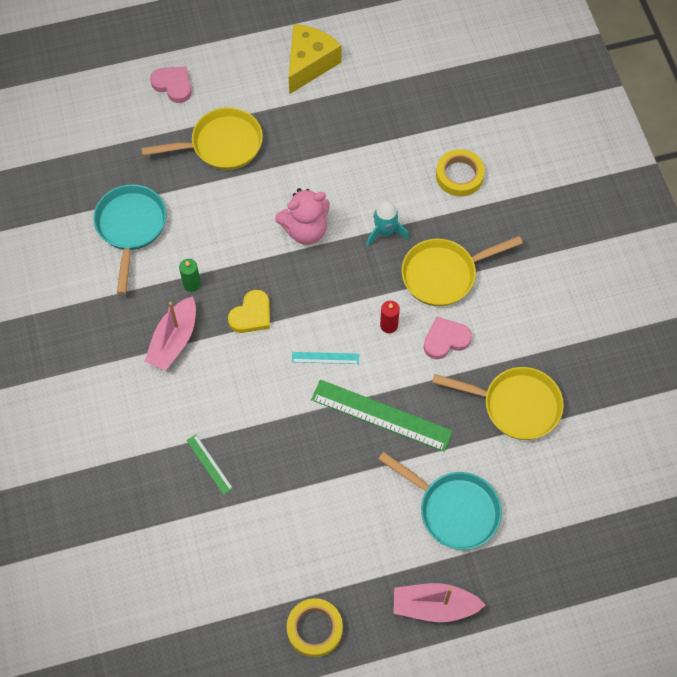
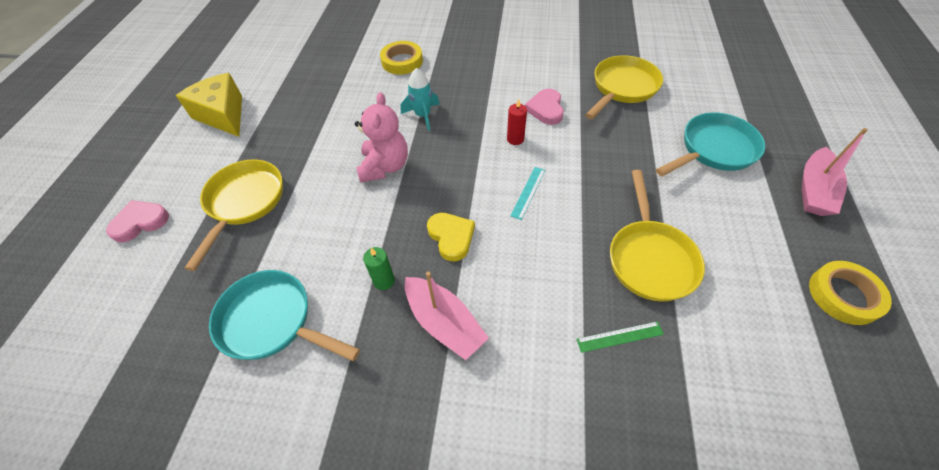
camera: 65 degrees left, 10 degrees down
(381, 415) = (605, 170): green ruler -> none
(443, 274) = (484, 93): yellow pan -> yellow pan (650, 258)

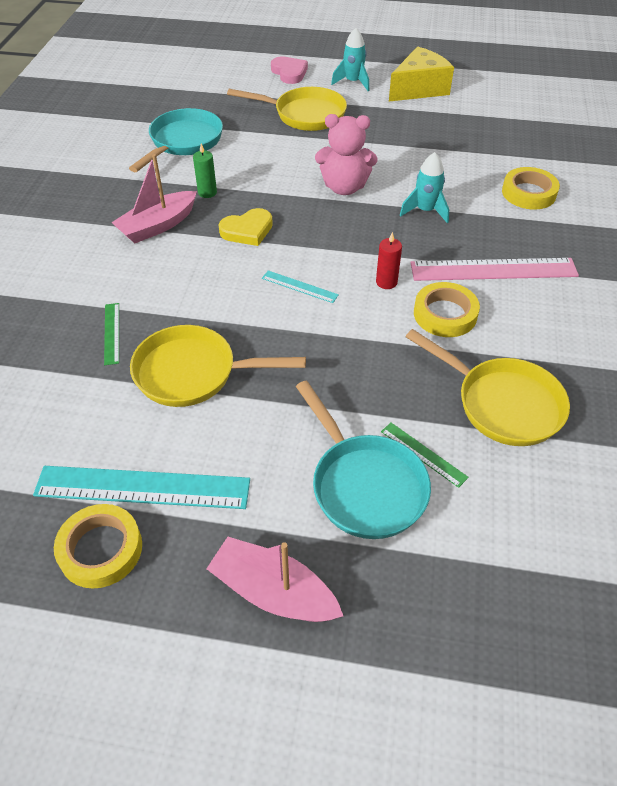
camera: 90 degrees right, 5 degrees down
(189, 164) = (353, 82): none -> turquoise rocket
(494, 84) = (493, 269): none -> pink ruler
(546, 109) = (445, 314): pink heart -> yellow tape
(677, 123) = (423, 454): none -> green ruler
(777, 276) = (142, 487): none -> turquoise ruler

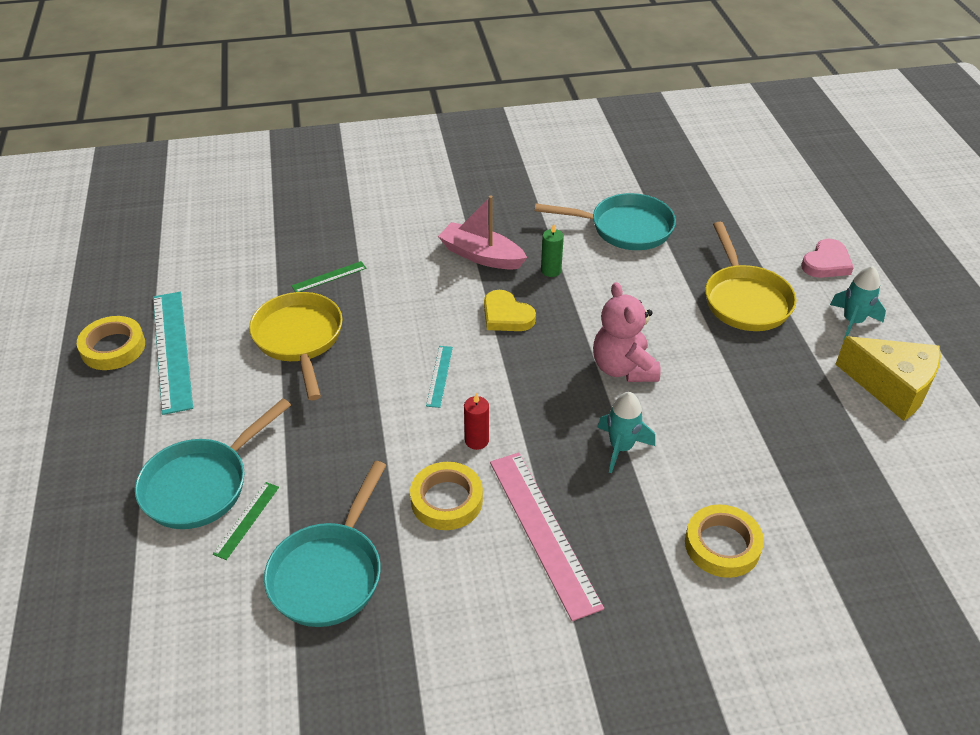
camera: 70 degrees right, 5 degrees down
(273, 592) = (88, 453): pink boat -> none
(502, 404) = (329, 573): yellow pan -> turquoise pan

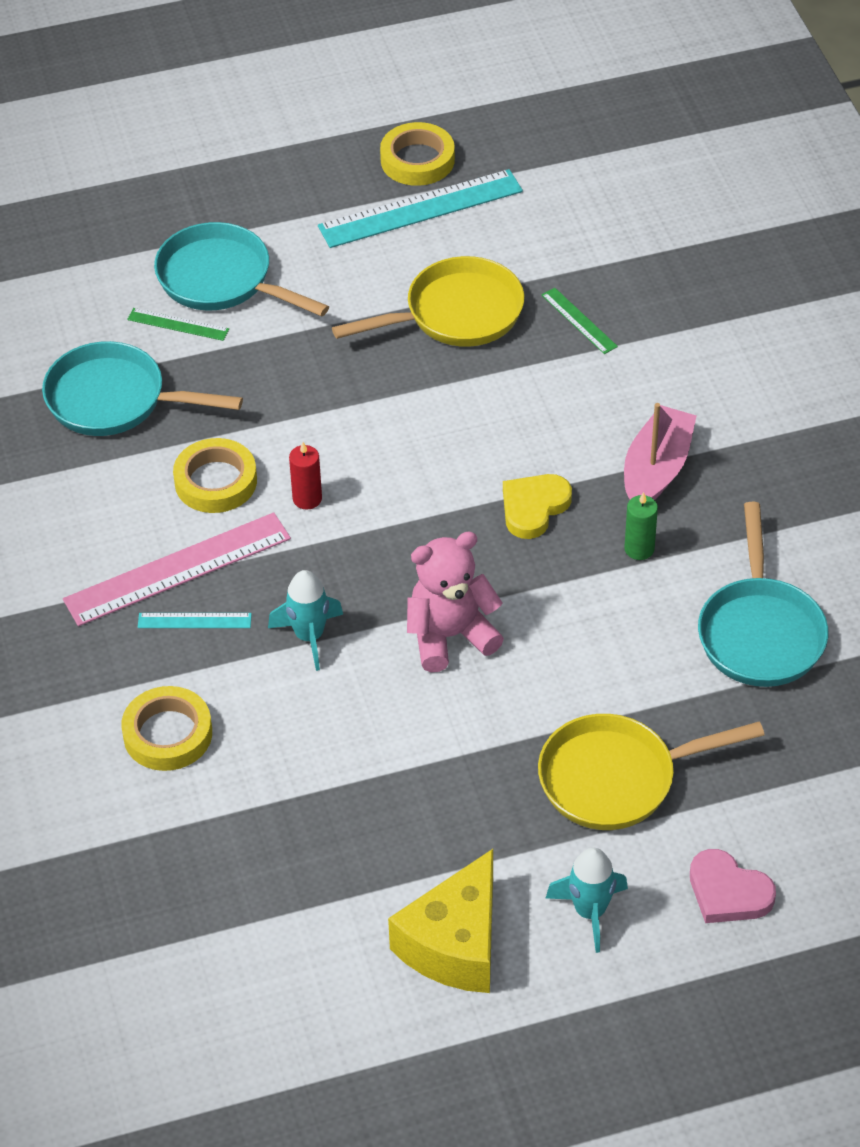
camera: 85 degrees right, 5 degrees up
(439, 376) = (410, 452): turquoise ruler -> turquoise ruler (194, 620)

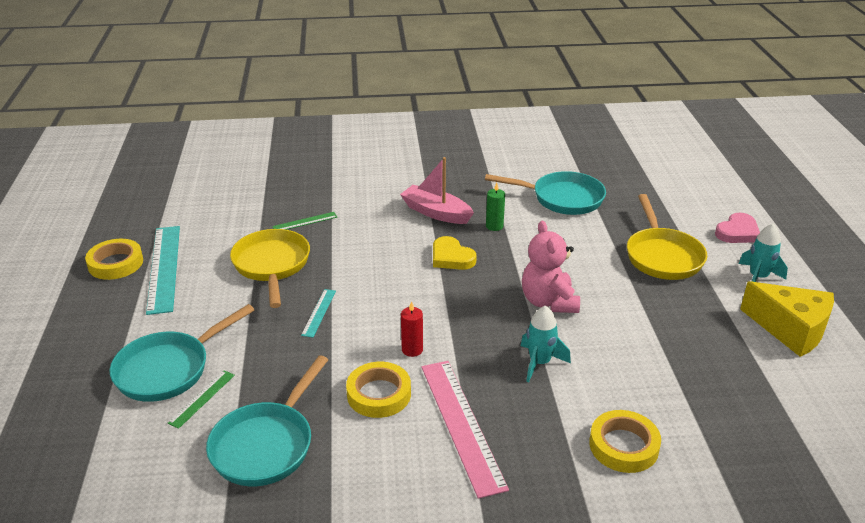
camera: 80 degrees left, 15 degrees down
(194, 620) = (515, 420): turquoise ruler -> turquoise ruler (319, 312)

